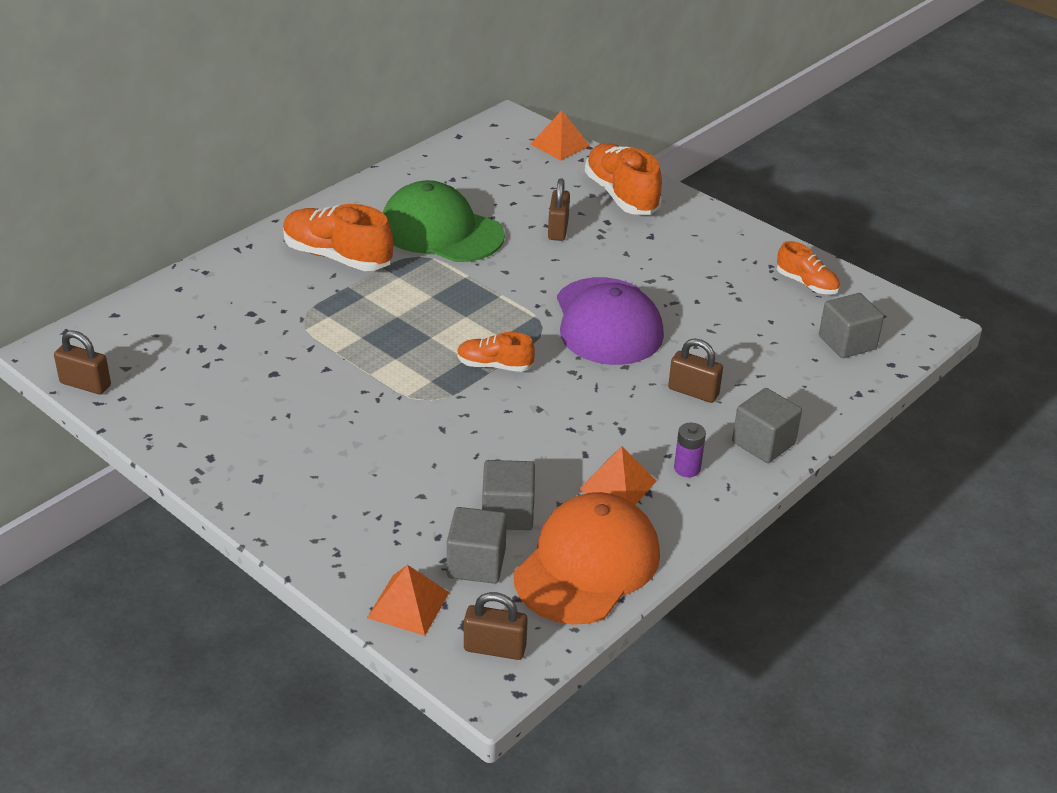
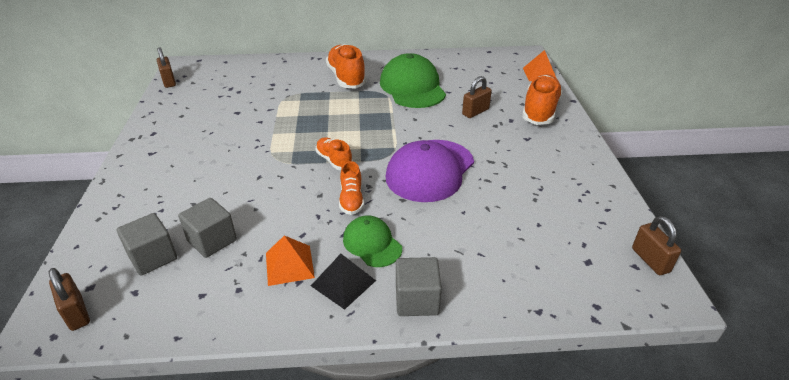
camera: 45 degrees right, 0 degrees up
(408, 604) = (91, 256): orange pyramid -> none
(587, 564) = (197, 301): orange cap -> none
(660, 422) = (372, 243): none -> green cap
(687, 468) = (343, 283): purple battery -> black pyramid
(693, 392) = (420, 238): brown padlock -> brown padlock (650, 260)
(806, 284) = (599, 215): orange shoe -> orange shoe (351, 199)
(847, 342) = (579, 270): grey cube -> none

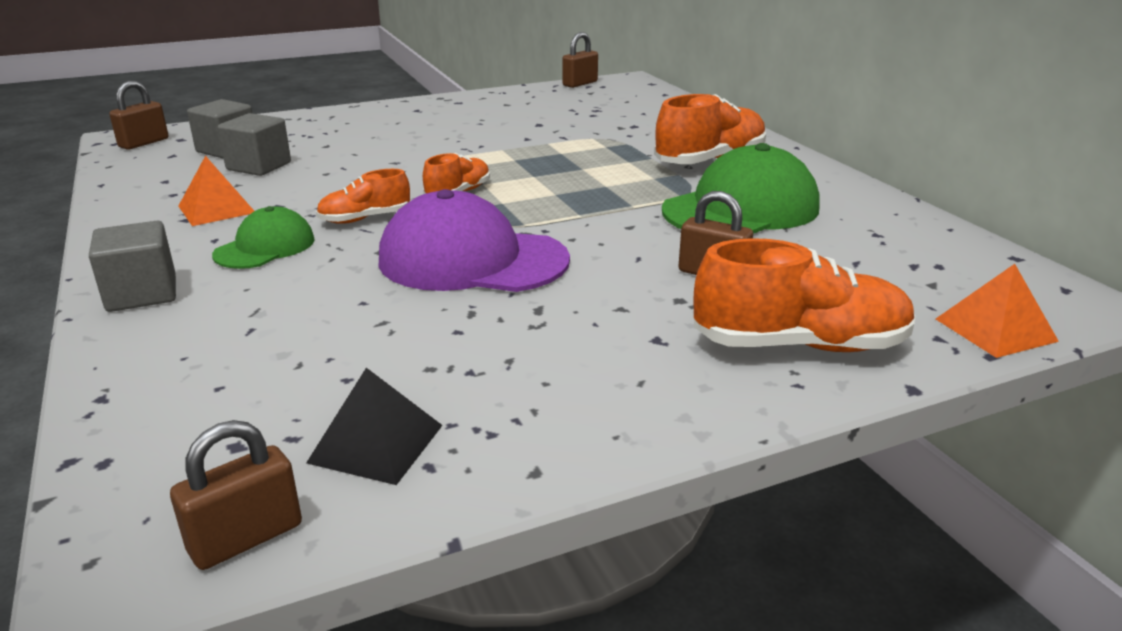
camera: 70 degrees right, 10 degrees down
(343, 283) = (181, 243): black pyramid -> black pyramid (376, 443)

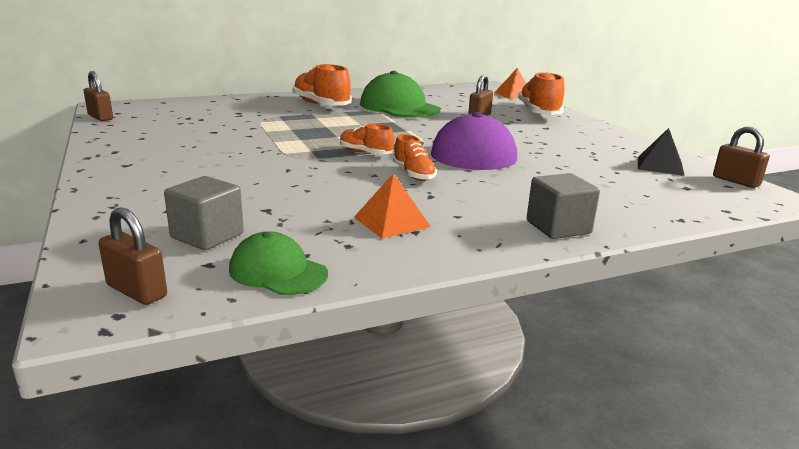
camera: 90 degrees left, 5 degrees down
(259, 166) = (276, 216): grey cube -> none
(265, 247) = (468, 198): green cap -> green cap (278, 271)

